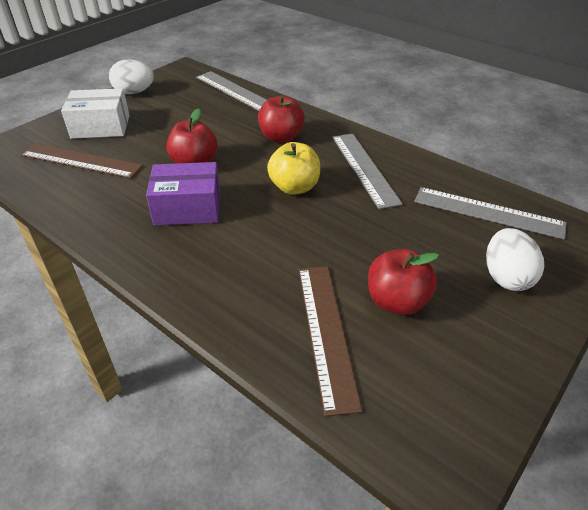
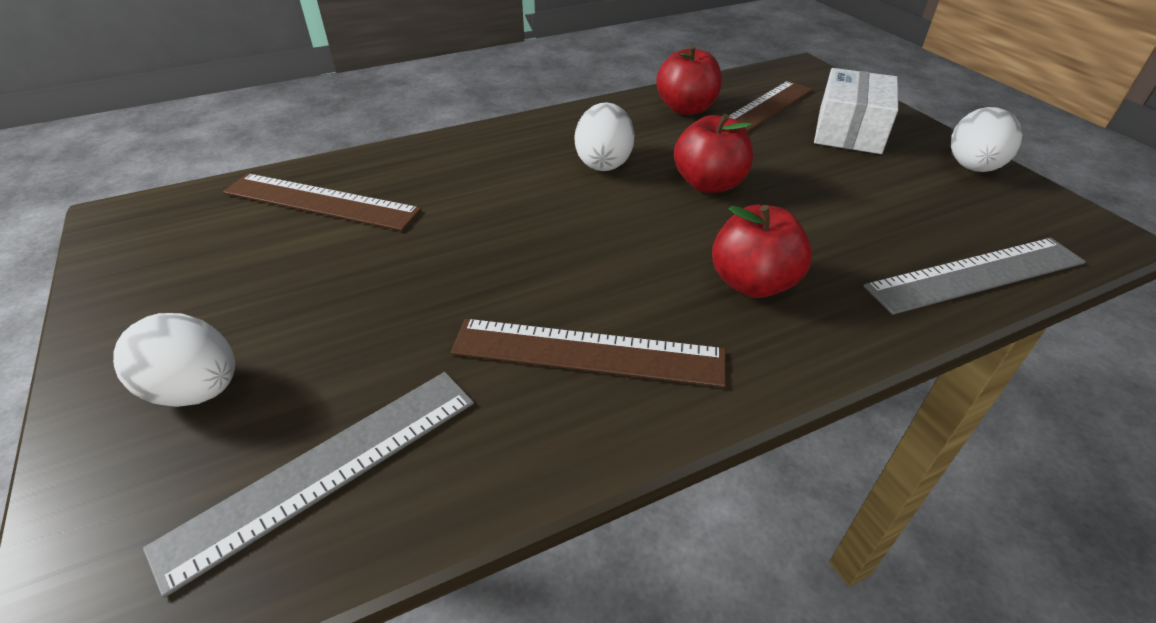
camera: 115 degrees right, 0 degrees up
(188, 208) = (603, 162): purple box -> white egg
(294, 187) = (587, 254): yellow apple -> none
(364, 168) = (588, 353): grey ruler -> brown ruler
(397, 301) = (295, 263): red apple -> red apple (686, 109)

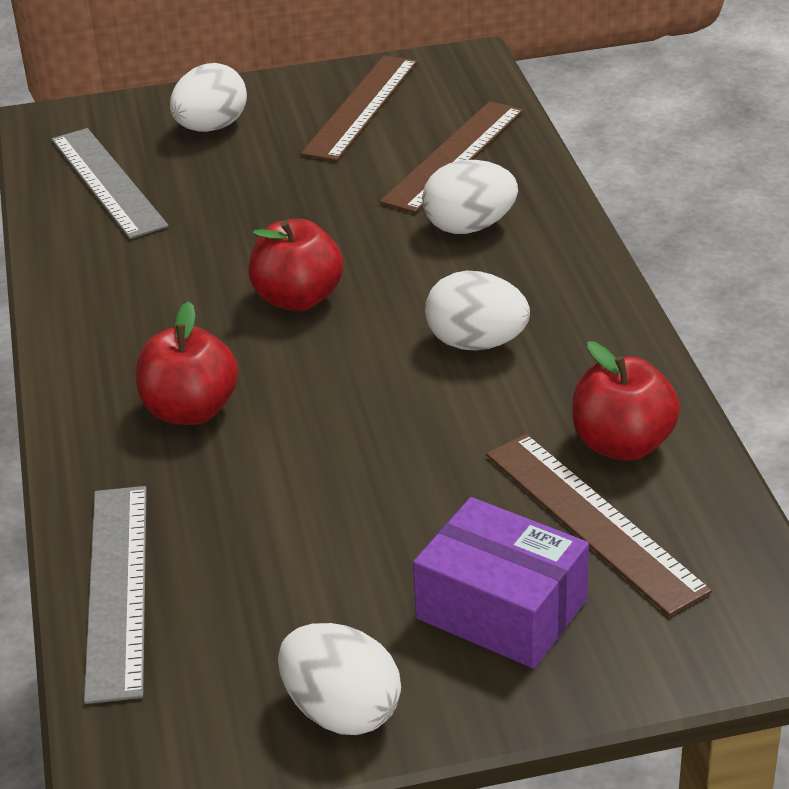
camera: 105 degrees right, 5 degrees down
(444, 181) = (469, 227): none -> white egg
(588, 353) = (151, 296): brown ruler -> brown ruler (361, 107)
(709, 184) = (394, 421): red apple -> red apple (298, 299)
(849, 131) = (502, 609): white box -> purple box

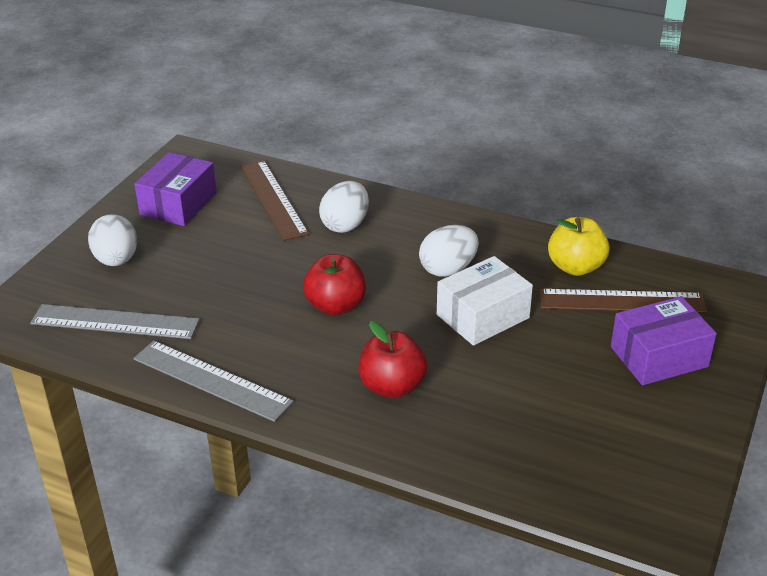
camera: 55 degrees left, 0 degrees up
(116, 589) = (521, 479): grey ruler -> grey ruler (211, 380)
(342, 711) = (688, 439): white egg -> none
(361, 107) = (178, 204): brown ruler -> purple box
(409, 415) = (482, 316): none -> white box
(622, 444) = (575, 267): red apple -> yellow apple

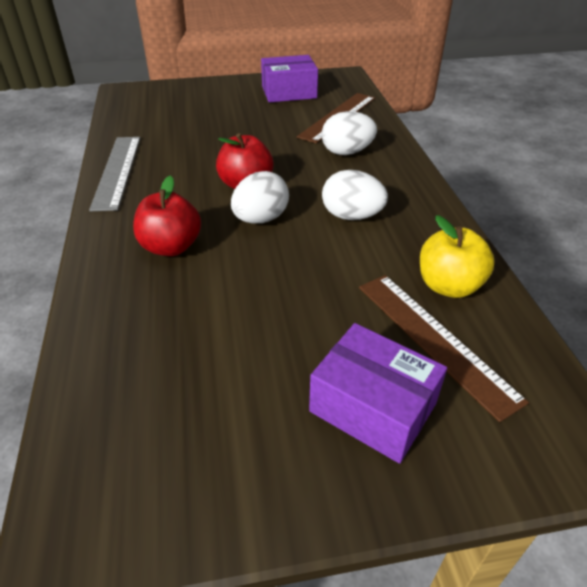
camera: 55 degrees right, 5 degrees up
(115, 322) = (149, 120): grey ruler -> none
(116, 260) = (209, 97): white egg -> white egg (261, 219)
(482, 316) = (309, 258): white box -> none

